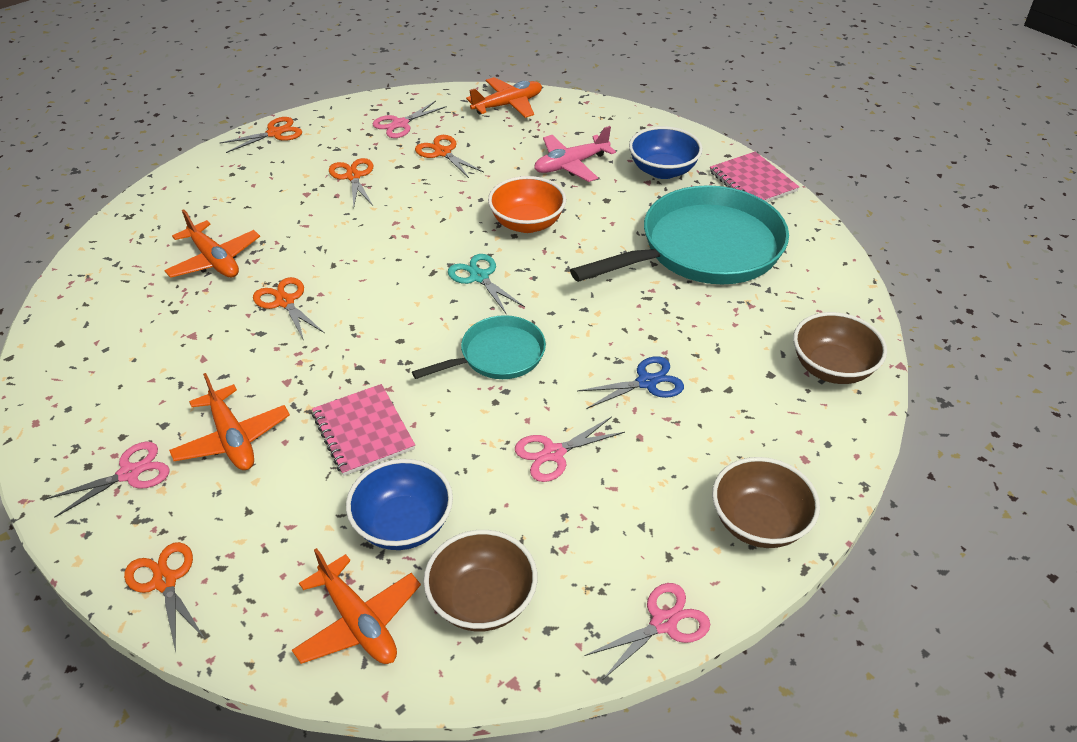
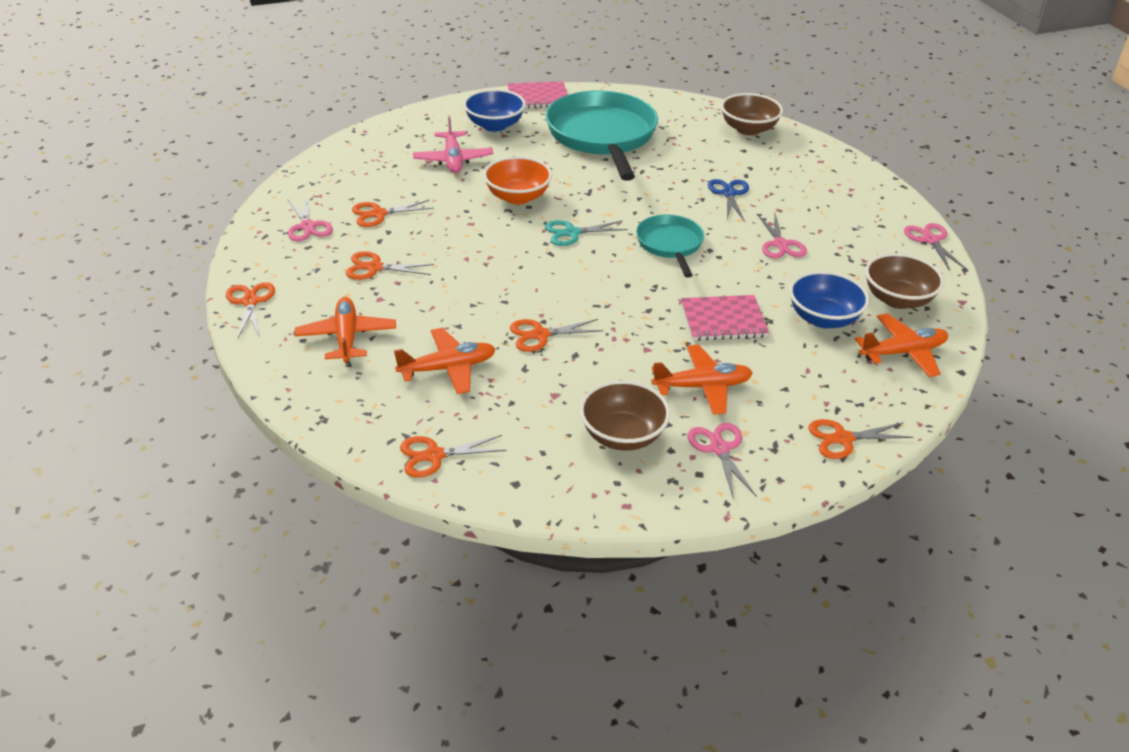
camera: 70 degrees left, 5 degrees down
(91, 287) = (434, 455): none -> orange scissors
(507, 105) = (332, 167): orange plane -> orange plane (346, 337)
(759, 522) = (865, 189): brown bowl -> brown bowl (622, 436)

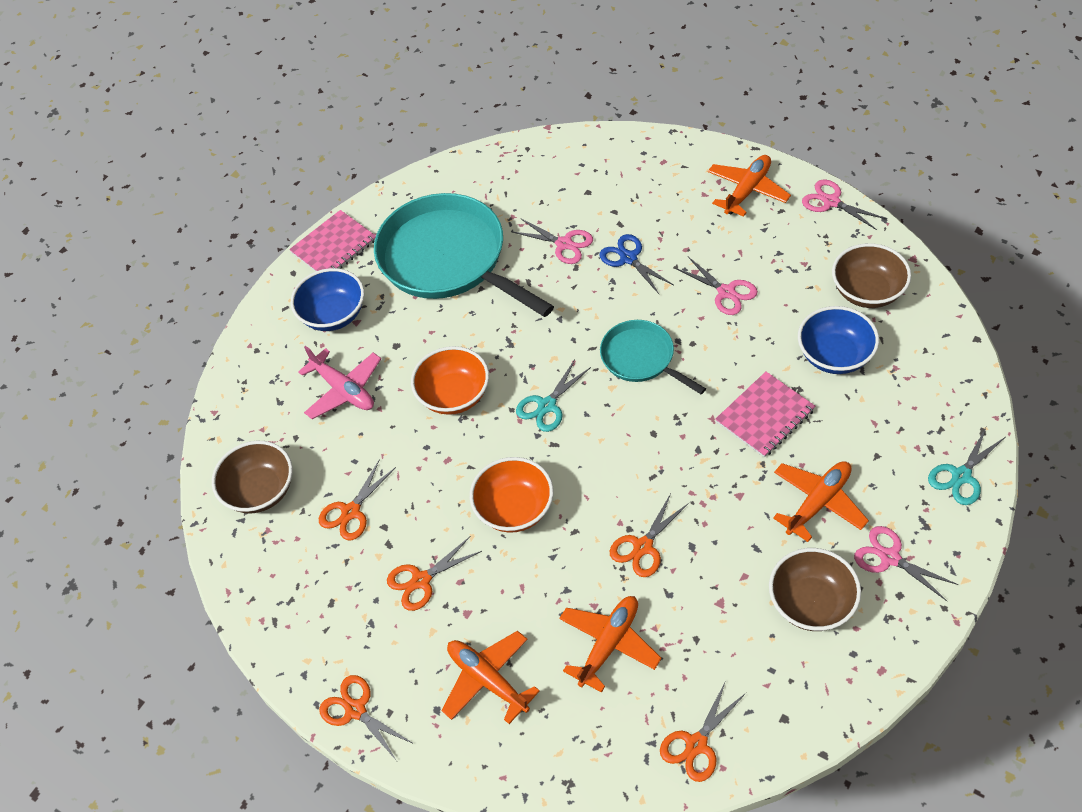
camera: 30 degrees left, 15 degrees up
(308, 226) = (302, 578): pink scissors -> pink scissors (564, 244)
(480, 268) = (514, 509): none -> orange bowl
(748, 129) = (566, 161): brown bowl -> brown bowl (260, 491)
(843, 439) = (961, 476): orange scissors -> turquoise scissors
(903, 352) = (921, 349): orange plane -> orange plane (747, 191)

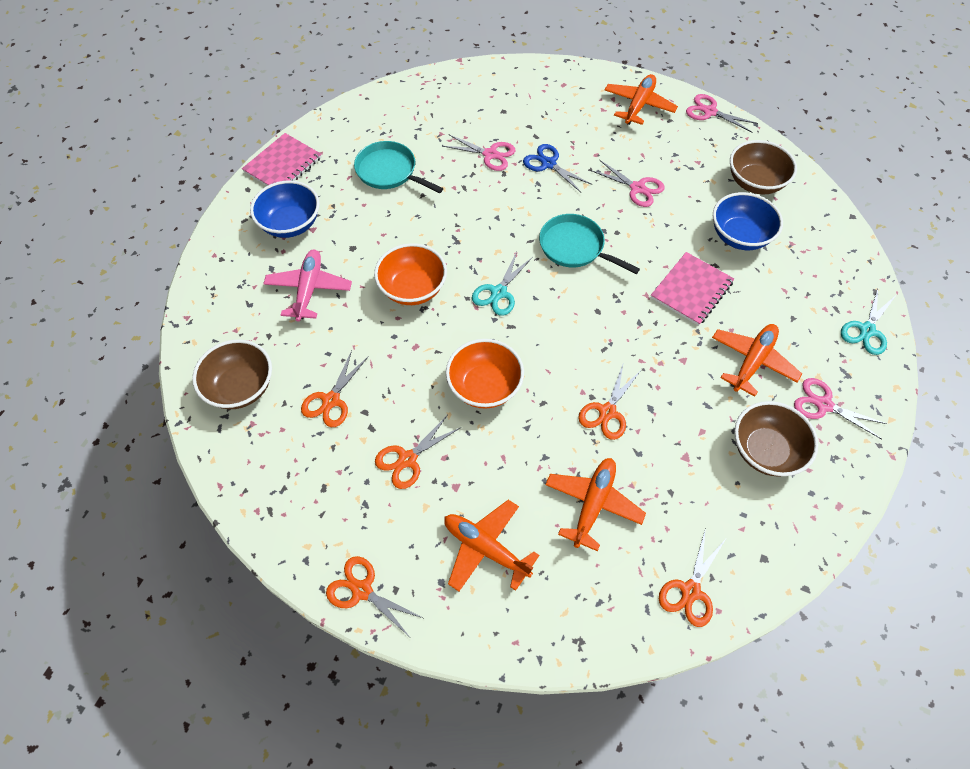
camera: 15 degrees left, 5 degrees up
(343, 390) = (309, 289): pink plane -> pink plane turned 120 degrees counterclockwise
(448, 259) = (389, 171): turquoise pan -> turquoise pan, size x0.53

